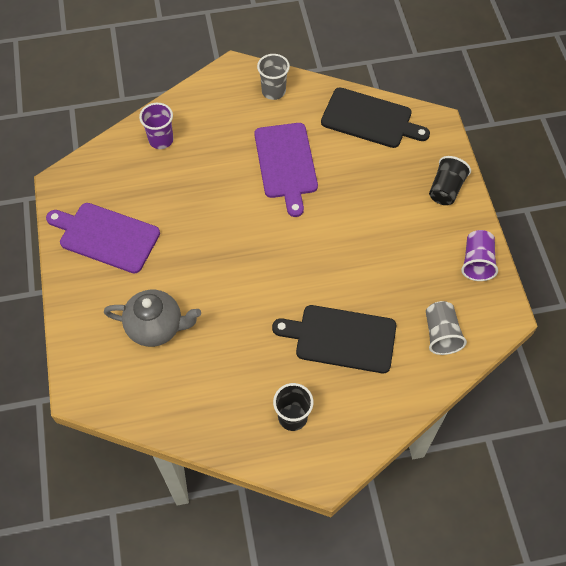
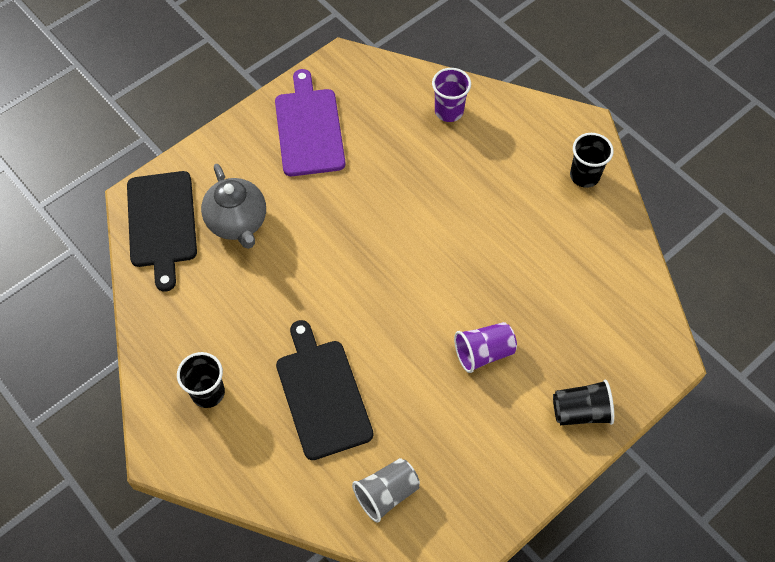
camera: 60 degrees right, 0 degrees up
(273, 91) = (584, 176): grey cup -> black cup
(286, 164) = (500, 235): purple cutting board -> none
(370, 119) = (619, 287): black cutting board -> black cutting board (162, 223)
(477, 262) = (504, 490): purple cup -> purple cup (483, 353)

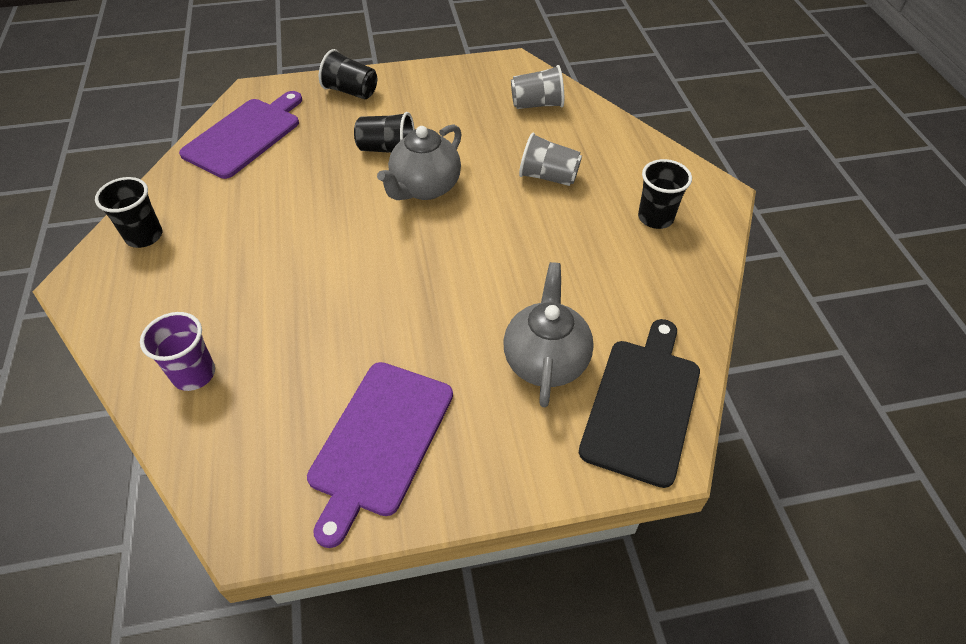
camera: 150 degrees left, 10 degrees down
(322, 394) = (548, 177): black cutting board -> grey cup
(418, 326) = (425, 188): none -> grey teapot
(483, 353) = (387, 149): purple cup -> black cup
(618, 303) = (245, 135): none -> purple cutting board

